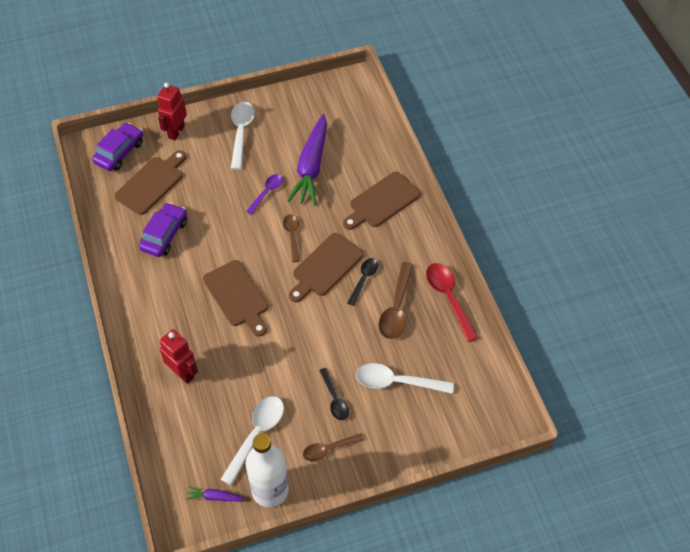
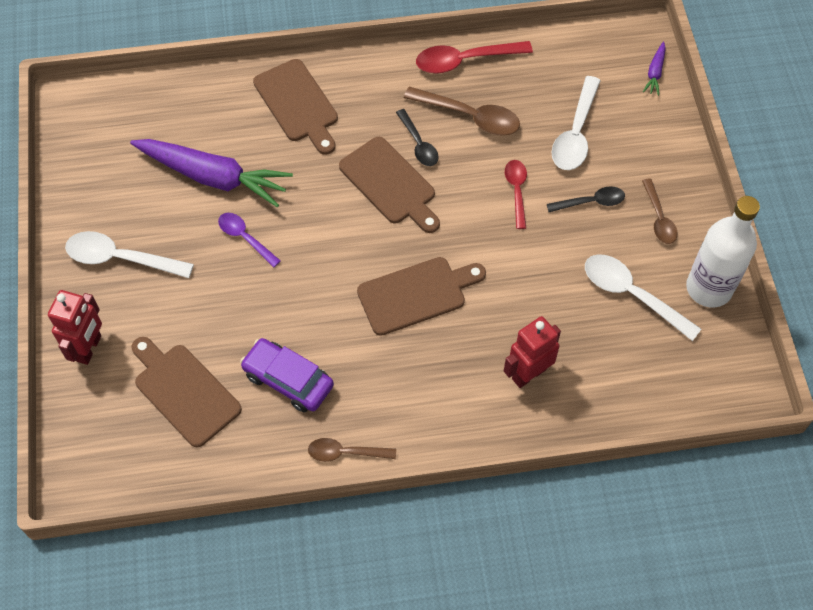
camera: 80 degrees left, 5 degrees up
(119, 152) = (105, 435): purple car -> none
(176, 132) = (89, 348): red robot -> red robot turned 105 degrees counterclockwise
(215, 497) = (714, 351): purple carrot -> purple carrot (655, 72)
(292, 236) = (329, 216): brown spoon -> brown spoon (345, 453)
(335, 347) = (516, 191): none -> red spoon
(364, 279) = (418, 144): black spoon -> black spoon turned 150 degrees counterclockwise

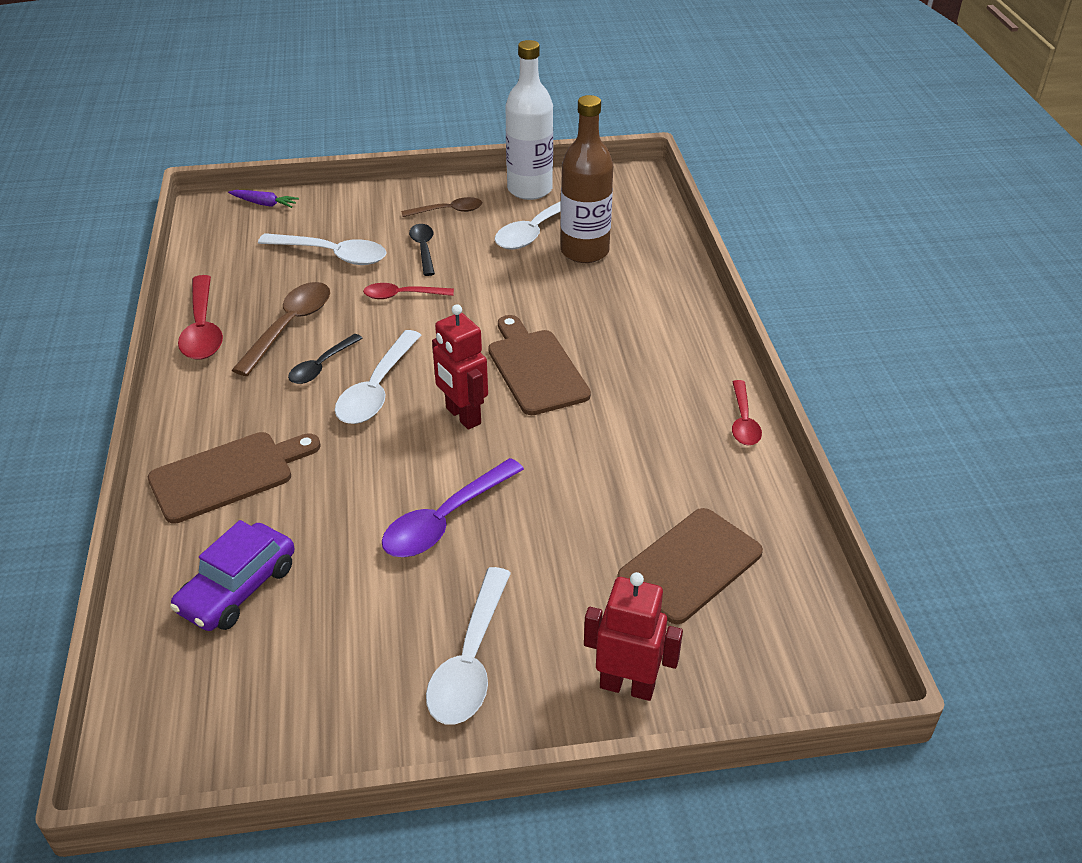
camera: 90 degrees left, 20 degrees down
(213, 177) = (336, 559): purple carrot -> none
(245, 238) = (445, 520): purple spoon -> purple spoon, size x1.60
(288, 380) = (657, 471): purple car -> purple car (238, 588)
(345, 453) = (743, 421): brown spoon -> red spoon
(390, 184) = (377, 389): brown cutting board -> white spoon
(418, 144) = (321, 366): black spoon -> black spoon turned 150 degrees clockwise
(528, 374) = (630, 294): red robot -> red robot (462, 416)
(598, 336) = (584, 251): none -> brown bottle

